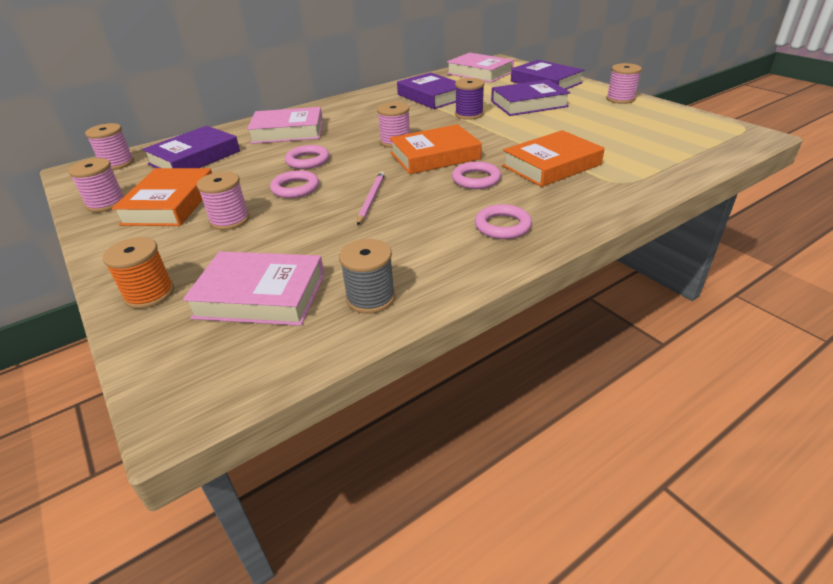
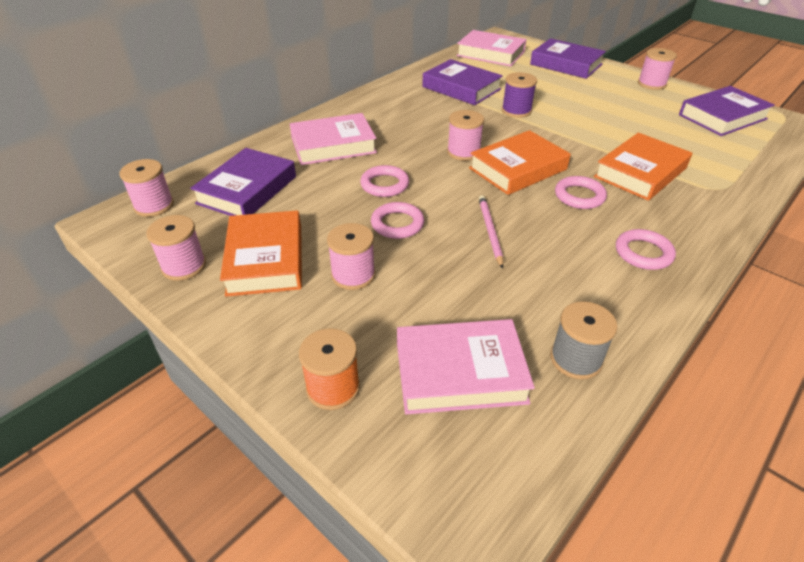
camera: 15 degrees left, 5 degrees up
(528, 104) = (567, 94): purple book -> purple book (722, 117)

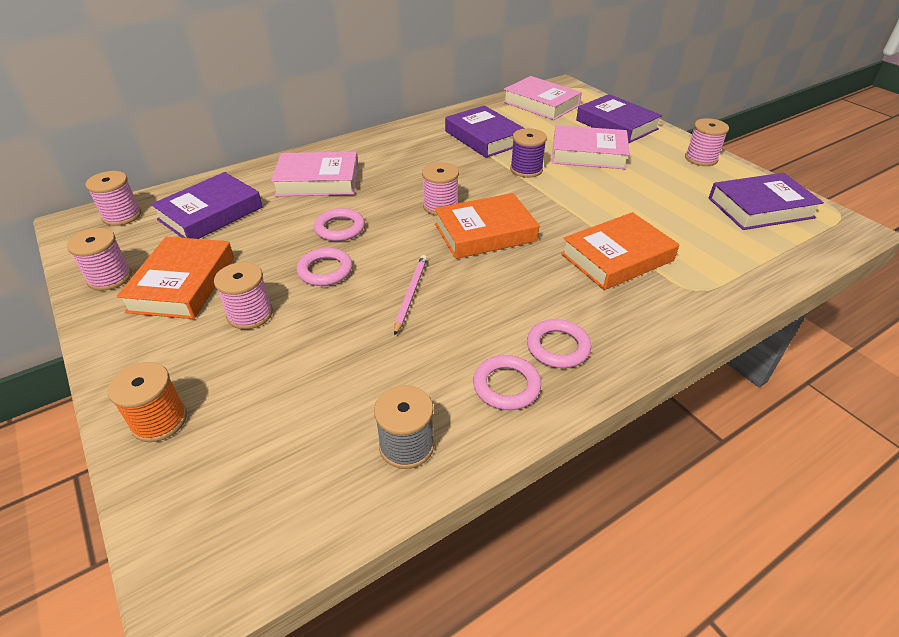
camera: 15 degrees right, 0 degrees up
(460, 372) = (284, 432): pink book -> pink book (588, 153)
(579, 196) = (530, 272): pink ring -> pink ring (506, 386)

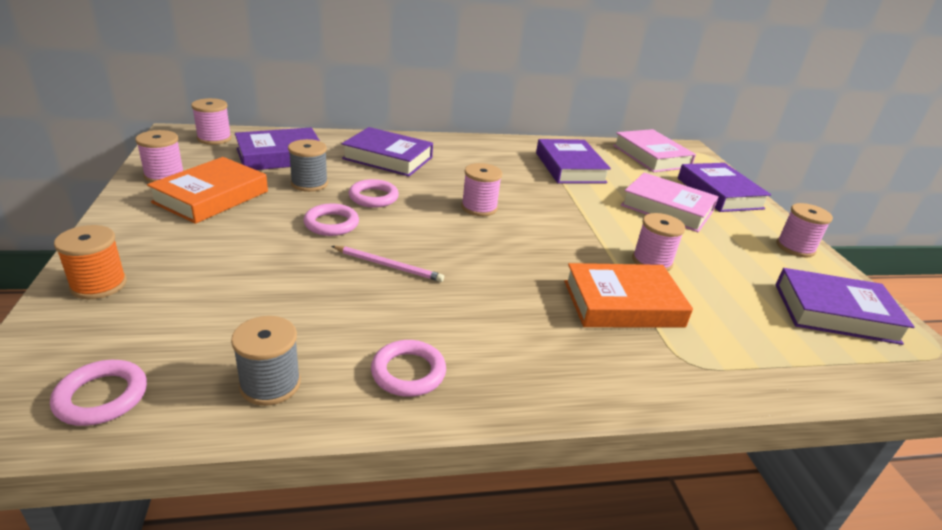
camera: 20 degrees right, 10 degrees down
(250, 314) = (240, 235): pink spool -> pink spool (652, 261)
(267, 235) = (309, 183): none -> grey spool
(318, 181) = (388, 158): pink book -> purple book
(411, 294) = (388, 266): pink pencil -> pink pencil turned 75 degrees clockwise
(485, 232) = (503, 240): orange book -> none
(526, 169) = (589, 203): purple spool -> none
(558, 347) = (490, 359): pink ring -> pink ring (102, 397)

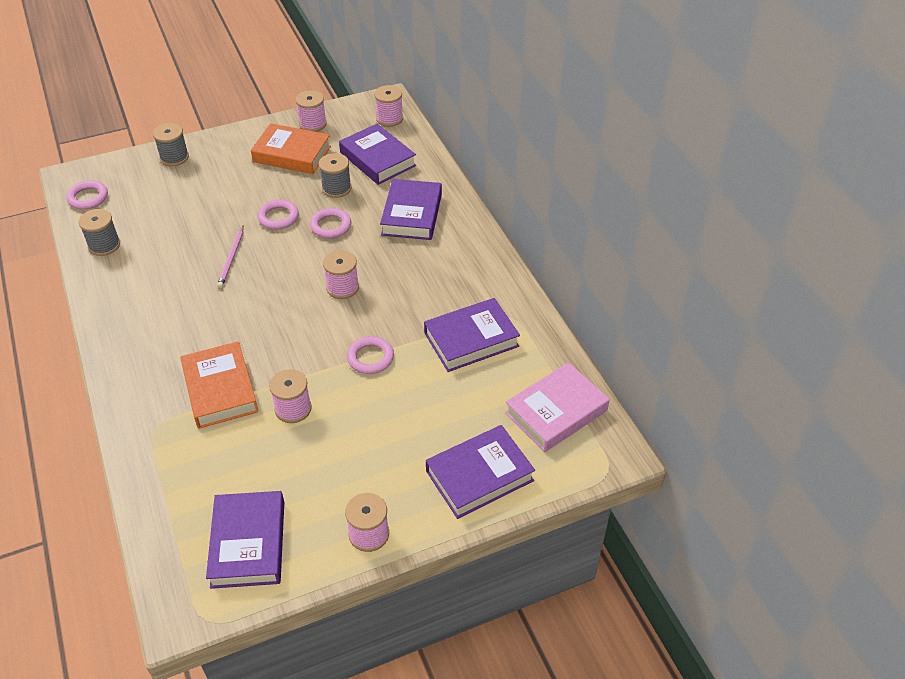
camera: 80 degrees right, 15 degrees up
(99, 285) = (174, 157): orange spool -> grey spool
(408, 372) = (122, 293): pink ring -> pink ring (370, 358)
(667, 208) = (411, 423): pink book -> none

